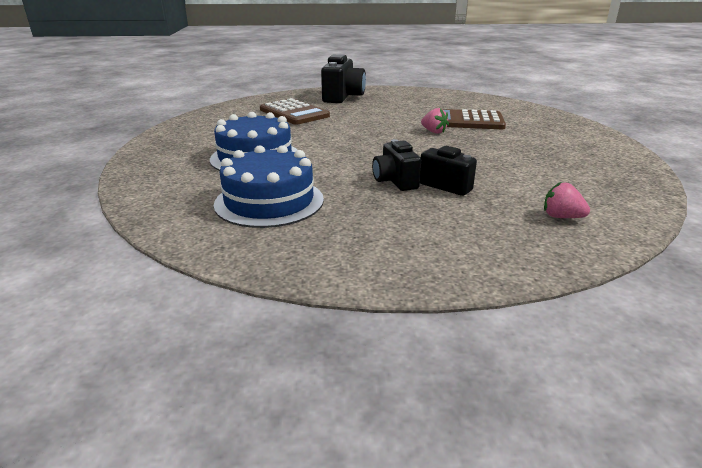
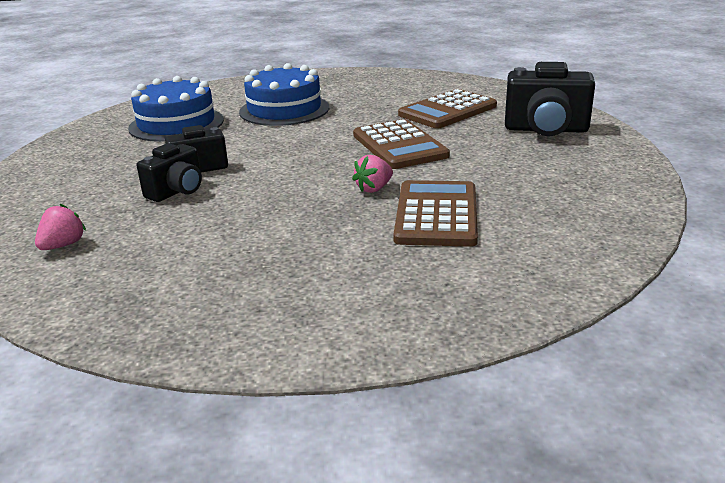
camera: 90 degrees right, 0 degrees up
(360, 125) = (399, 145): none -> brown calculator

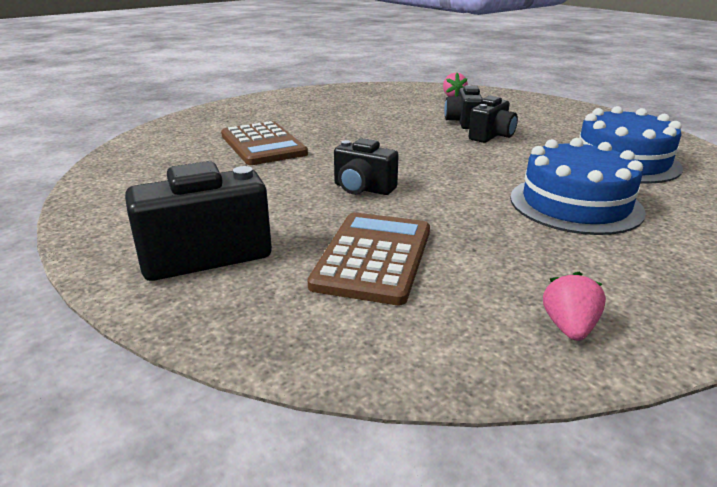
camera: 145 degrees right, 0 degrees up
(374, 189) = (330, 150): pink strawberry -> pink strawberry (569, 327)
(399, 145) = (363, 189): brown calculator -> black camera

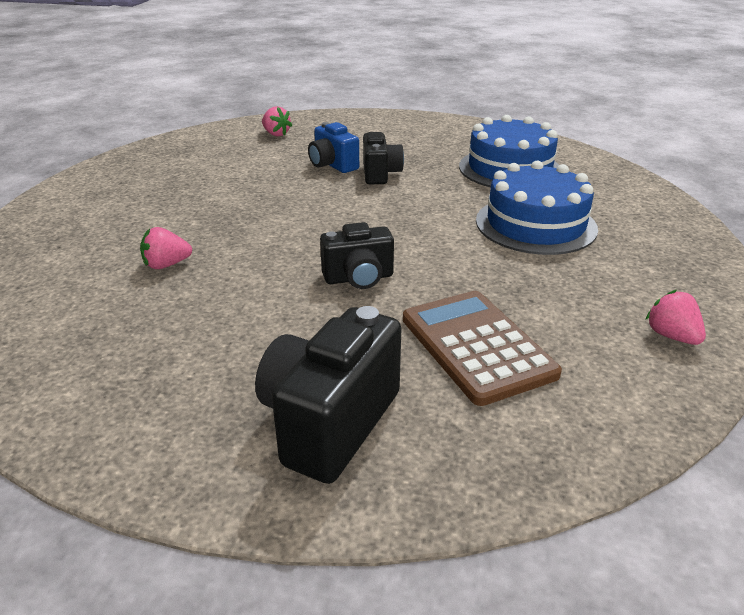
camera: 40 degrees left, 5 degrees up
(263, 145) = (166, 265): brown calculator -> pink strawberry
(463, 122) = (332, 165): black camera -> blue camera

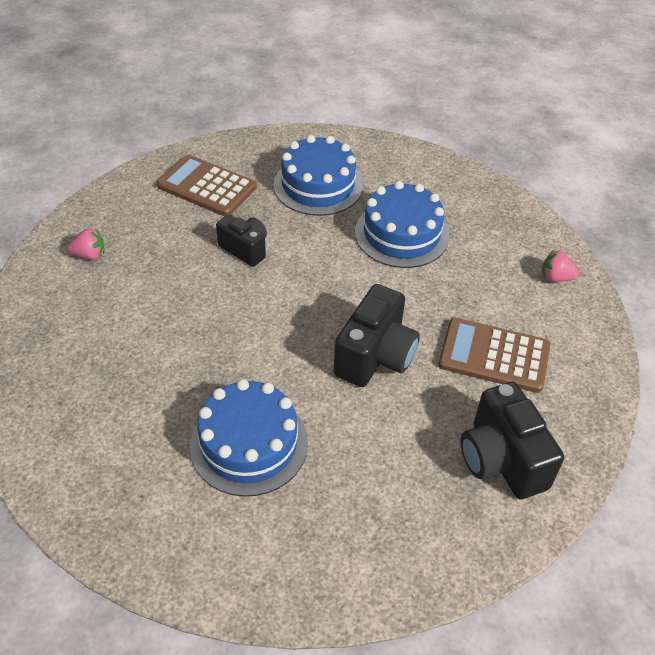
camera: 50 degrees left, 15 degrees up
(166, 265) = (249, 444): pink strawberry -> blue cake
(332, 165) = (196, 262): blue camera -> none
(359, 278) = (375, 356): black camera -> black camera, size x1.60
(417, 137) = (207, 187): none -> brown calculator

